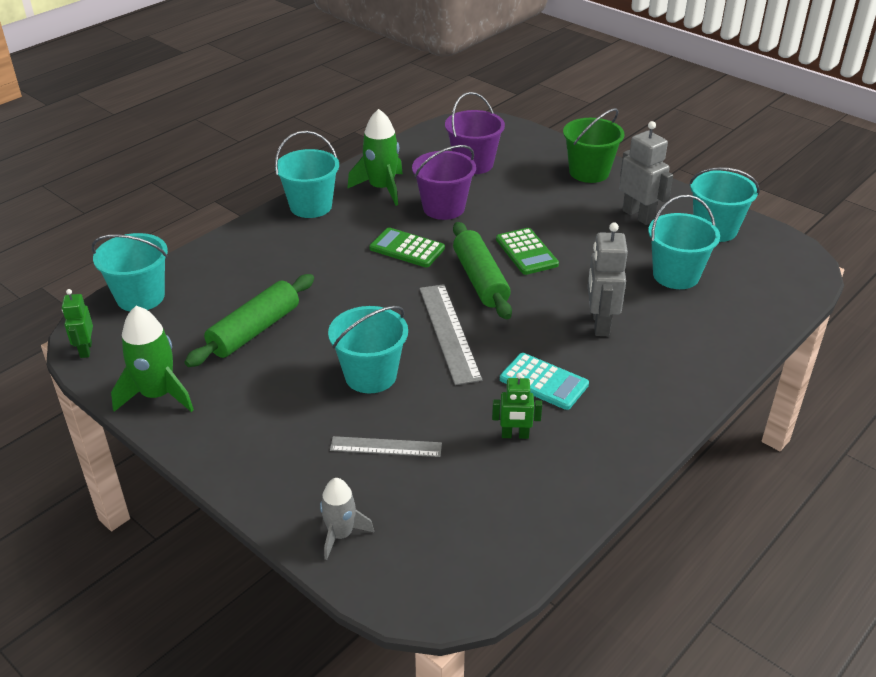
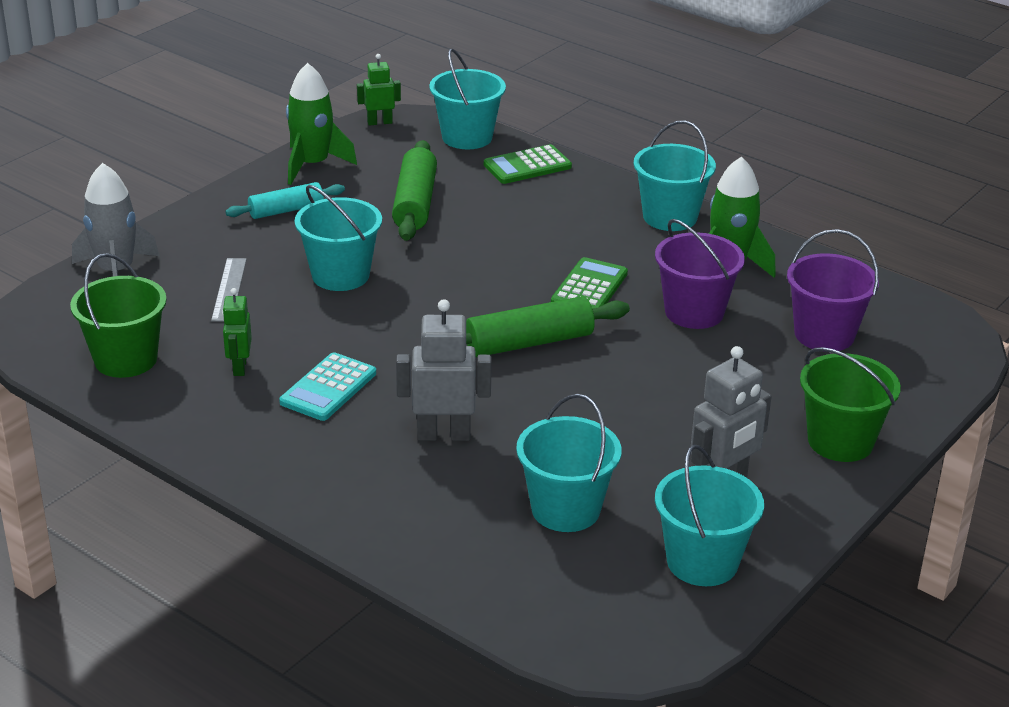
camera: 85 degrees right, 5 degrees down
(245, 412) = (286, 210): none -> turquoise rolling pin
(254, 330) = (415, 203): green rolling pin -> green rolling pin turned 60 degrees clockwise
(341, 534) = (116, 272): grey rocket -> grey rocket, size x1.57
(449, 332) = (419, 322): grey ruler -> none
(503, 514) = (126, 359): none -> green bucket
(526, 252) = (600, 379): green calculator -> green calculator (527, 166)

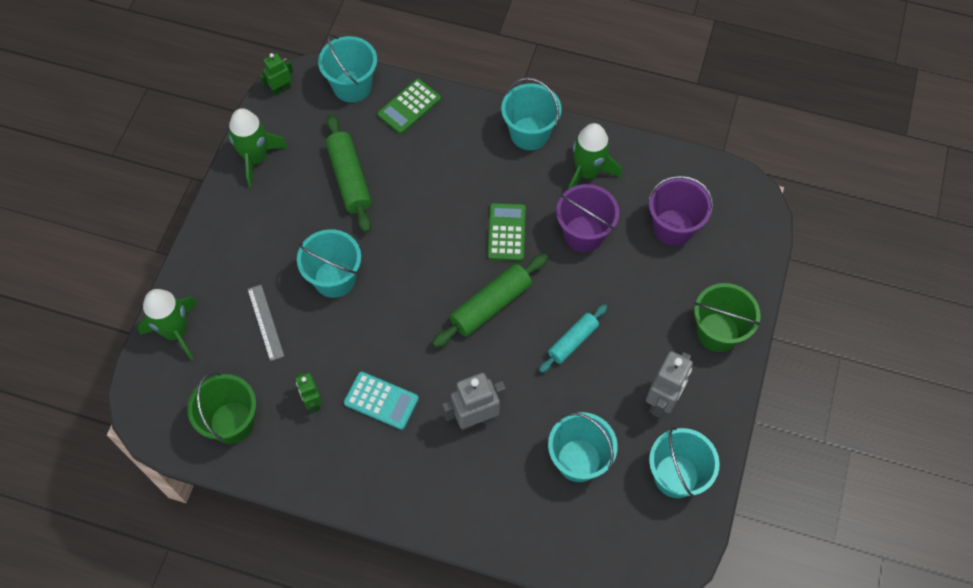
camera: 20 degrees left, 30 degrees up
(116, 272) = (176, 332): grey rocket -> green rocket
(286, 210) = (262, 219): turquoise rolling pin -> turquoise rolling pin (573, 341)
(328, 388) = (381, 400): turquoise calculator -> turquoise calculator turned 75 degrees counterclockwise

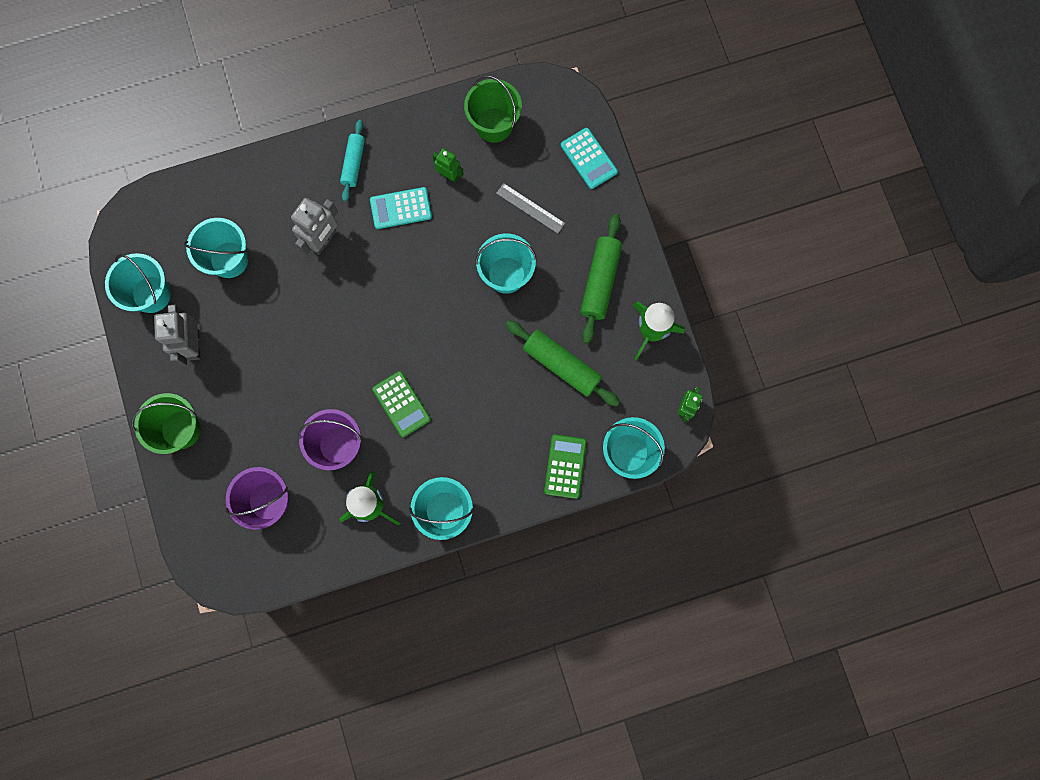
camera: 145 degrees right, 15 degrees up
(176, 332) = (588, 158): green rocket -> turquoise calculator
(491, 305) = (371, 334): green rolling pin -> green rolling pin (600, 281)
(573, 341) = (289, 347): turquoise rolling pin -> turquoise rolling pin (353, 163)

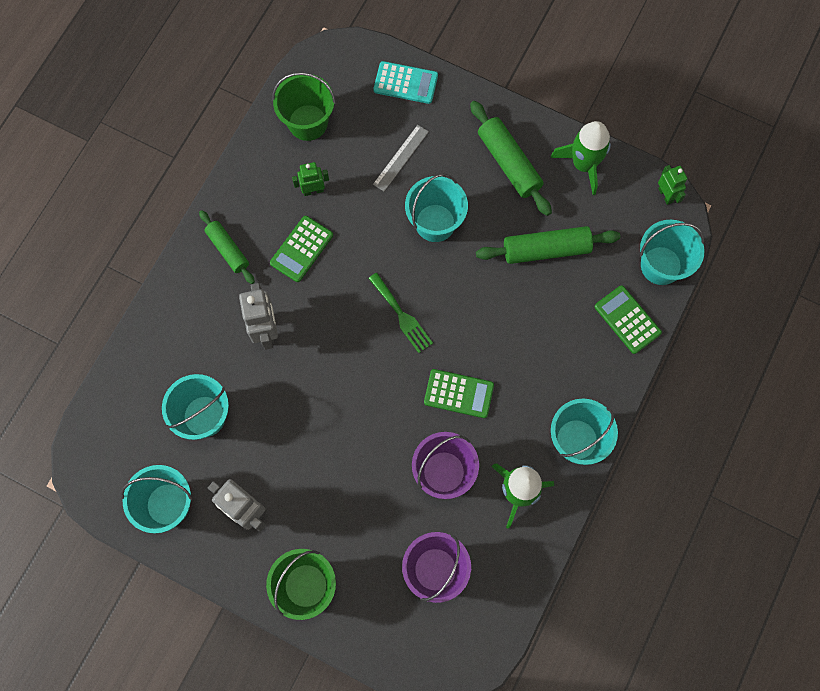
camera: 45 degrees left, 5 degrees down
(353, 163) = (228, 250): turquoise rolling pin -> green rolling pin
(401, 208) = (301, 249): turquoise calculator -> green calculator
(419, 316) = (402, 315): none -> green fork
(530, 208) = (400, 158): grey ruler -> grey ruler turned 45 degrees counterclockwise

